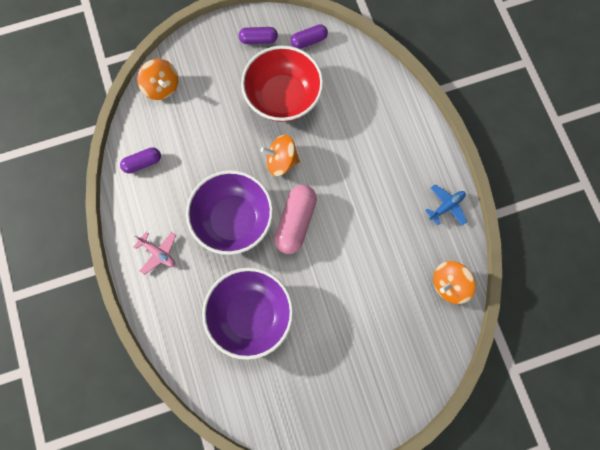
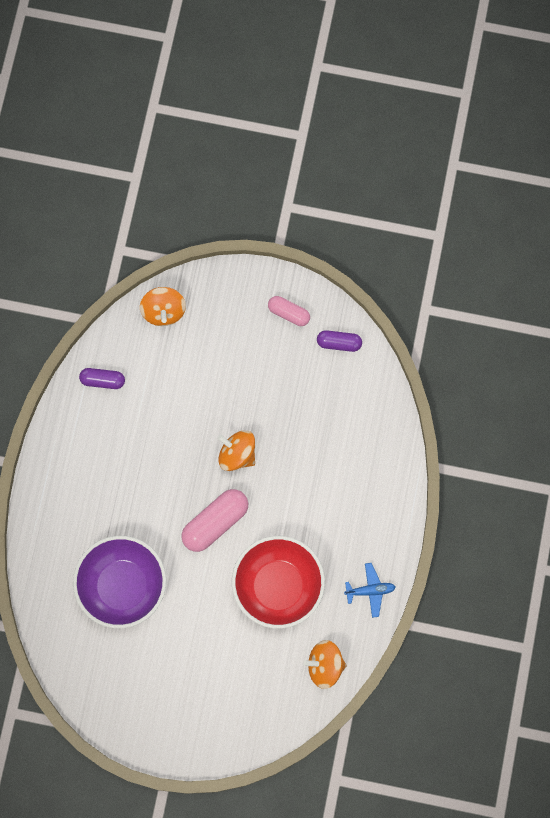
camera: 30 degrees right, 0 degrees up
(158, 253) = (69, 479): pink plane -> none
(233, 220) = (157, 486): purple bowl -> none
(258, 39) = (288, 313): purple capsule -> pink capsule
(283, 97) = (277, 389): red bowl -> red bowl (278, 586)

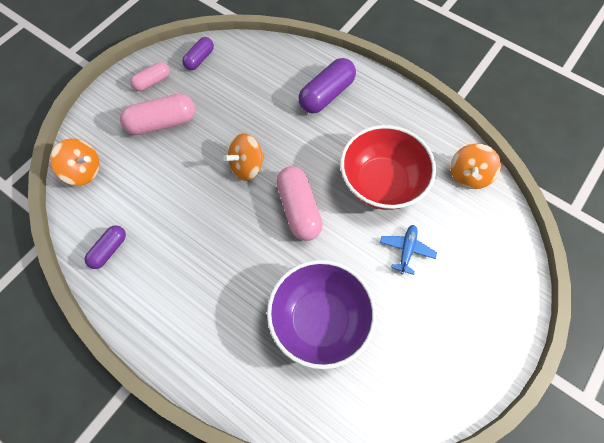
camera: 65 degrees left, 10 degrees down
(246, 350) = (162, 123): none -> pink capsule
(356, 491) = (326, 94): none -> purple capsule
(370, 591) = (415, 117): blue plane -> blue plane (406, 250)

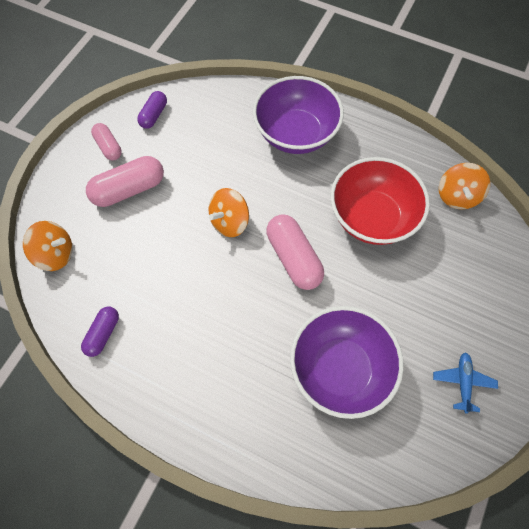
camera: 10 degrees left, 0 degrees up
(152, 82) = (108, 147): pink capsule -> pink capsule turned 75 degrees counterclockwise
(326, 94) = (296, 134): purple capsule -> purple bowl
(406, 250) = (411, 282): blue plane -> blue plane (463, 382)

